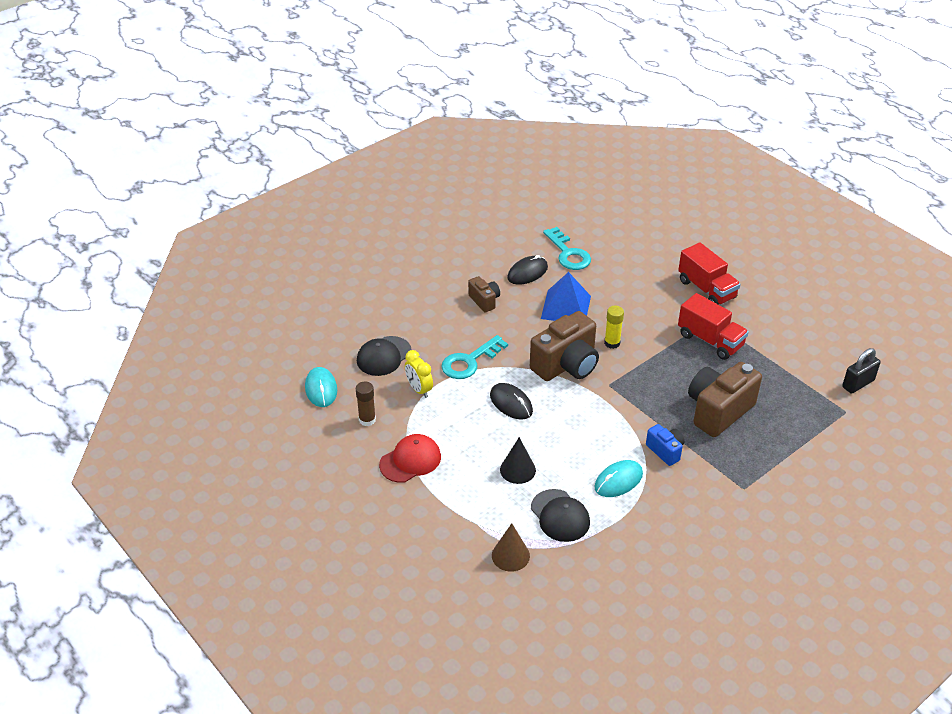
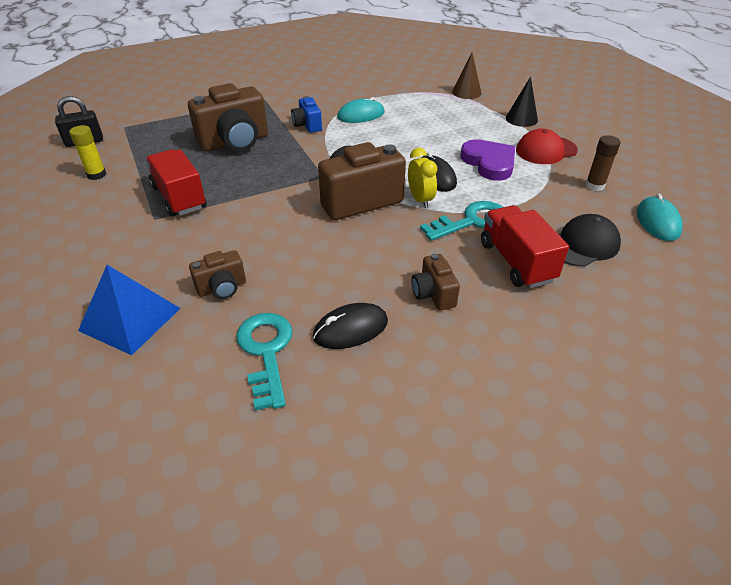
camera: 165 degrees left, 0 degrees up
(419, 389) = (536, 203): yellow clock -> yellow clock (420, 200)
(465, 431) = (489, 163): none -> purple heart
(517, 470) = (445, 132): black cone -> black cone (521, 119)
(560, 516) = (420, 104): black cap -> none
(566, 307) = (321, 264): blue pyramid -> blue pyramid (130, 319)
(612, 343) = (292, 213): yellow glue stick -> yellow glue stick (96, 175)
(619, 281) = (222, 288): none -> brown camera
(706, 289) = (119, 254): red truck -> red truck (516, 262)

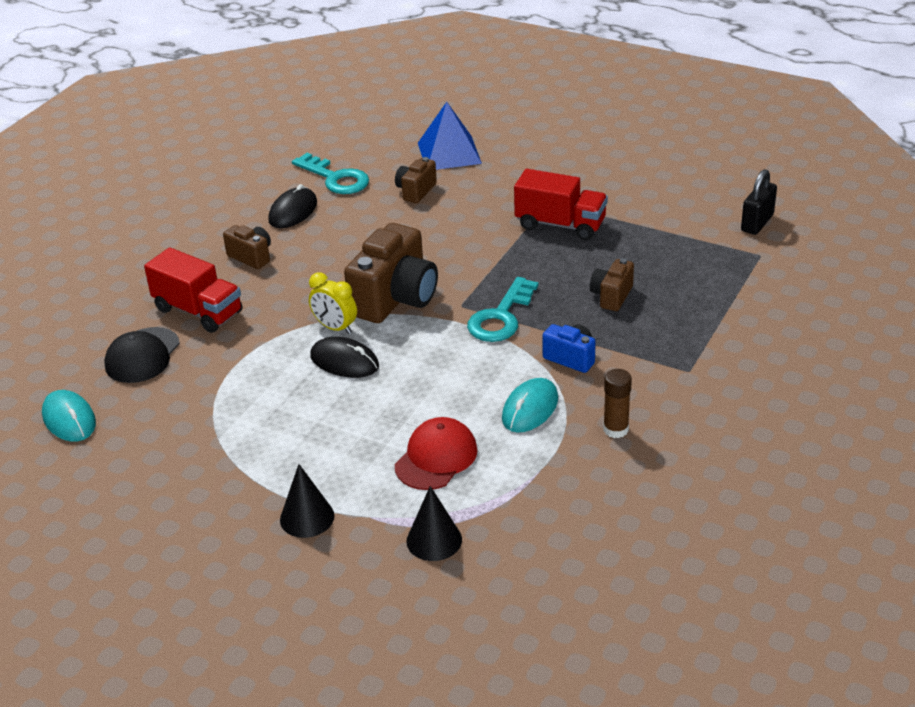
camera: 145 degrees right, 5 degrees down
(96, 175) = (671, 206): yellow glue stick -> none
(235, 142) = (611, 296): brown camera -> brown camera, size x0.51
(466, 92) = (434, 540): brown cone -> black cone
(472, 221) = (265, 329): turquoise key -> turquoise key (501, 317)
(489, 163) = (298, 411): purple heart -> none
(546, 150) = (239, 468): red cap -> red cap (436, 458)
(594, 186) = (154, 437): brown glue stick -> brown glue stick (615, 429)

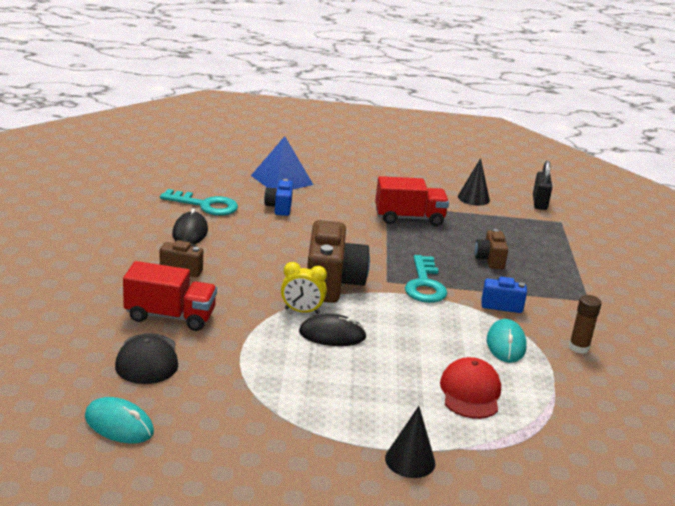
camera: 30 degrees left, 10 degrees down
(415, 191) = (279, 207): brown camera -> blue camera
(434, 540) = (526, 454): black cone -> black cone (473, 198)

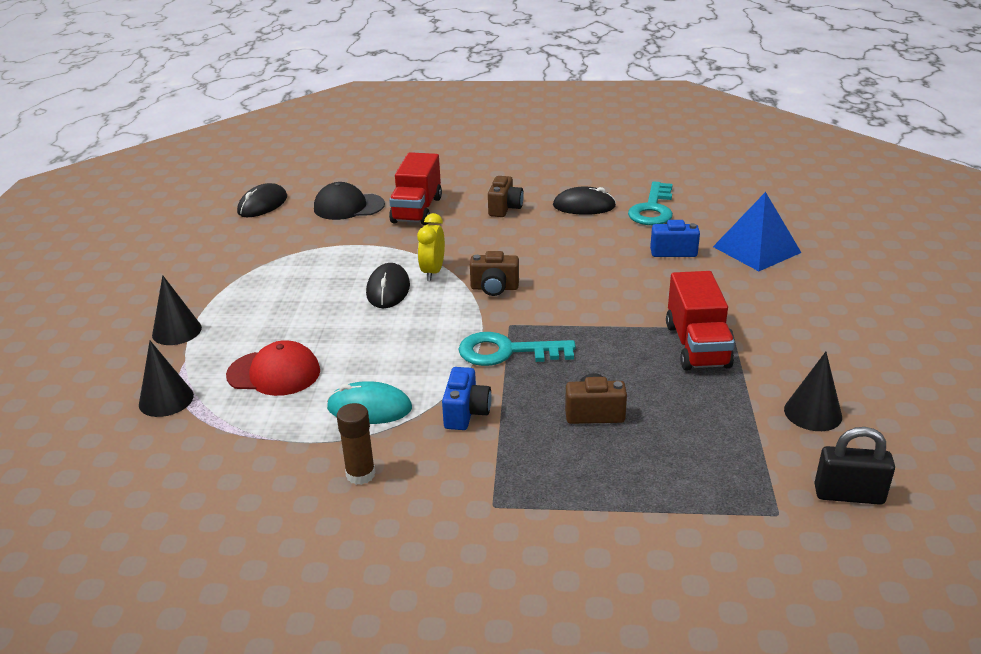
camera: 95 degrees right, 5 degrees up
(119, 424) = (262, 205): turquoise mouse -> black mouse
(332, 283) = (494, 288): brown camera -> brown camera, size x0.51
(521, 451) = (166, 399): none -> black cone

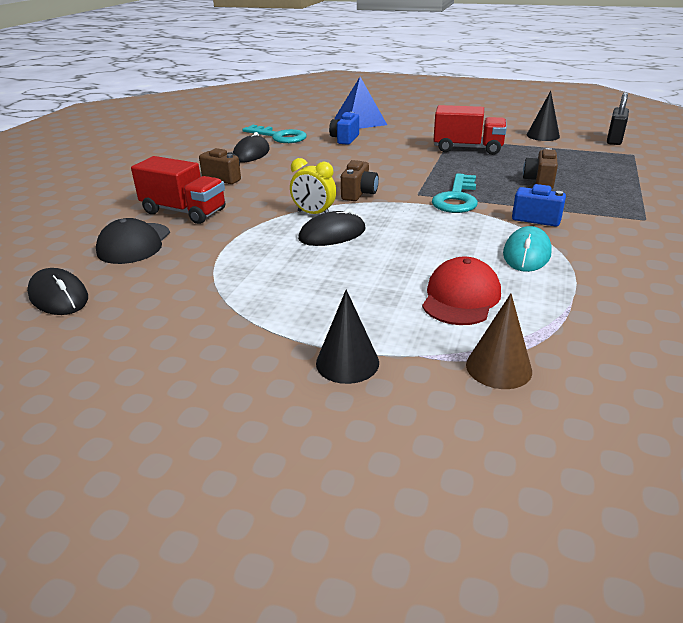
camera: 75 degrees left, 0 degrees up
(166, 399) = (498, 367): black cone -> brown cone
(360, 474) = (619, 262): brown glue stick -> none
(388, 289) = (332, 234): black mouse -> black mouse turned 45 degrees counterclockwise

